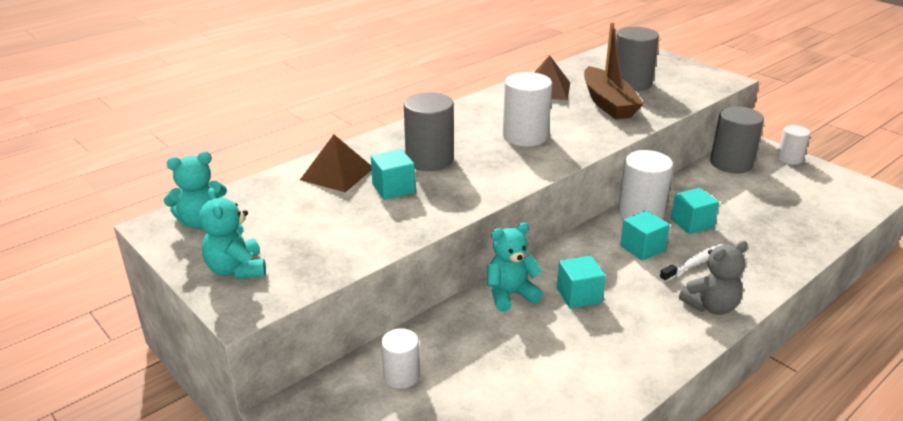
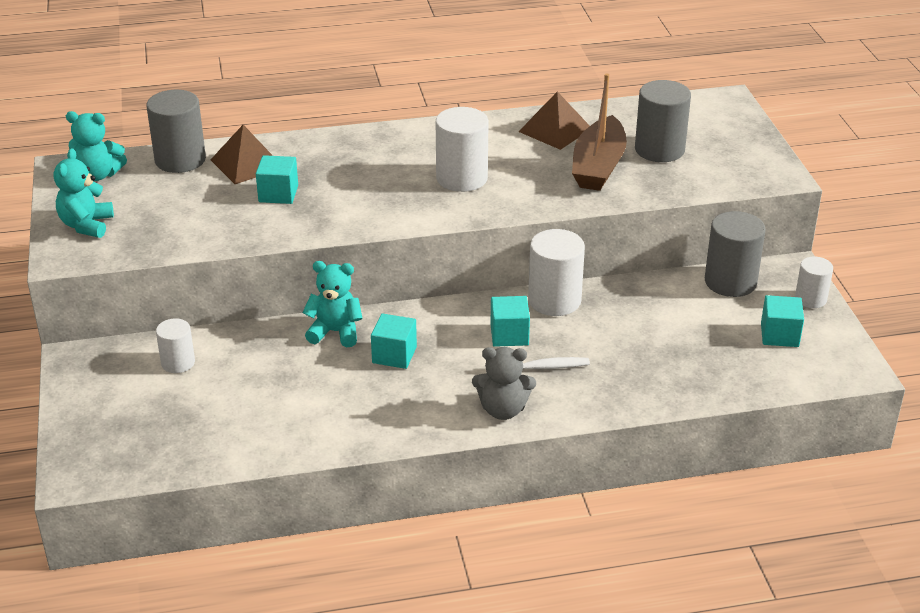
camera: 30 degrees right, 5 degrees up
(429, 160) = (341, 175): grey cylinder -> grey cylinder (180, 160)
(691, 223) = (593, 329): turquoise cube -> turquoise cube (779, 335)

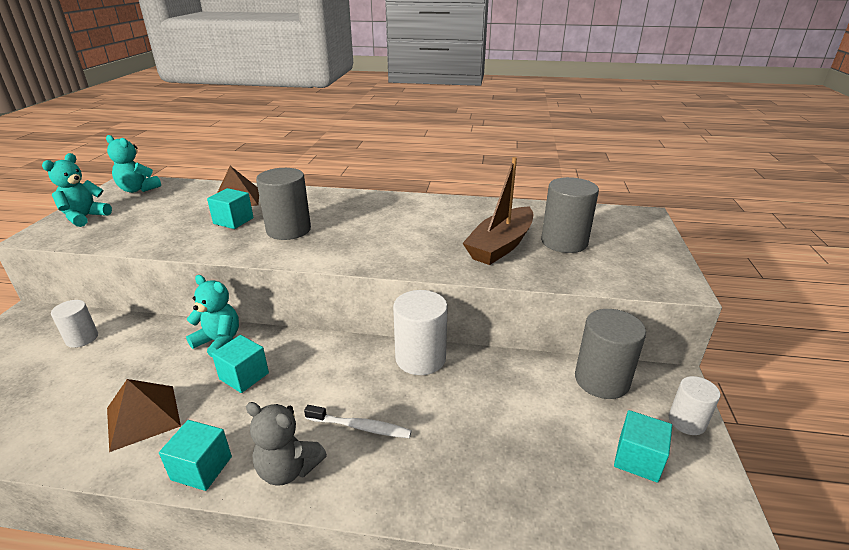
camera: 20 degrees right, 5 degrees down
(180, 160) = (198, 189): grey cylinder -> grey cylinder (288, 230)
(462, 178) = (379, 234): white cylinder -> none
(509, 335) = (357, 382): turquoise cube -> turquoise cube (201, 468)
(555, 130) = (482, 214): brown pyramid -> brown pyramid (143, 417)

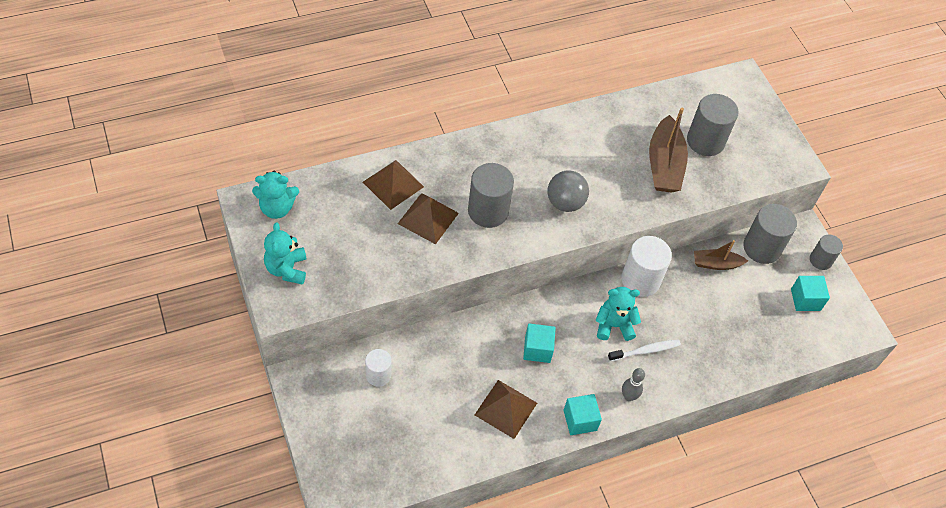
camera: 35 degrees left, 25 degrees up
(219, 342) = (488, 330): turquoise teddy bear -> turquoise teddy bear (614, 325)
(233, 221) = (428, 218): turquoise cube -> brown pyramid
(288, 469) = (628, 396): grey teddy bear -> grey bowling pin
(366, 243) = (565, 203): none -> grey ball
(527, 375) = (716, 264): none -> brown boat
(687, 421) = (820, 260): white cylinder -> grey cylinder

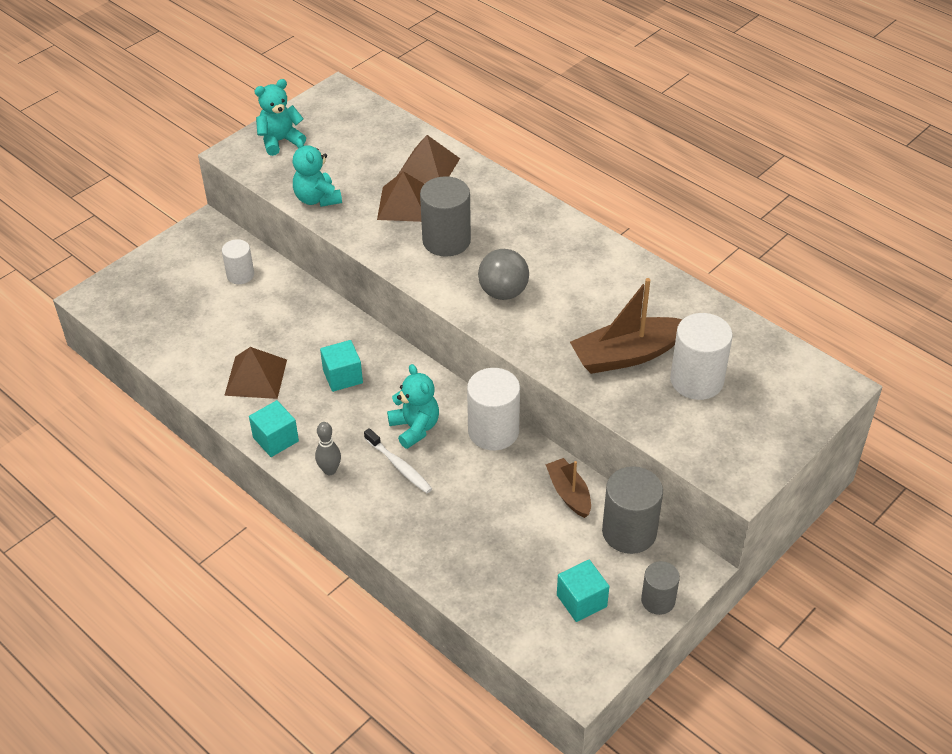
camera: 70 degrees right, 10 degrees down
(277, 208) = (343, 110): turquoise teddy bear -> turquoise teddy bear (317, 199)
(705, 141) = (696, 380): grey cylinder -> white cylinder

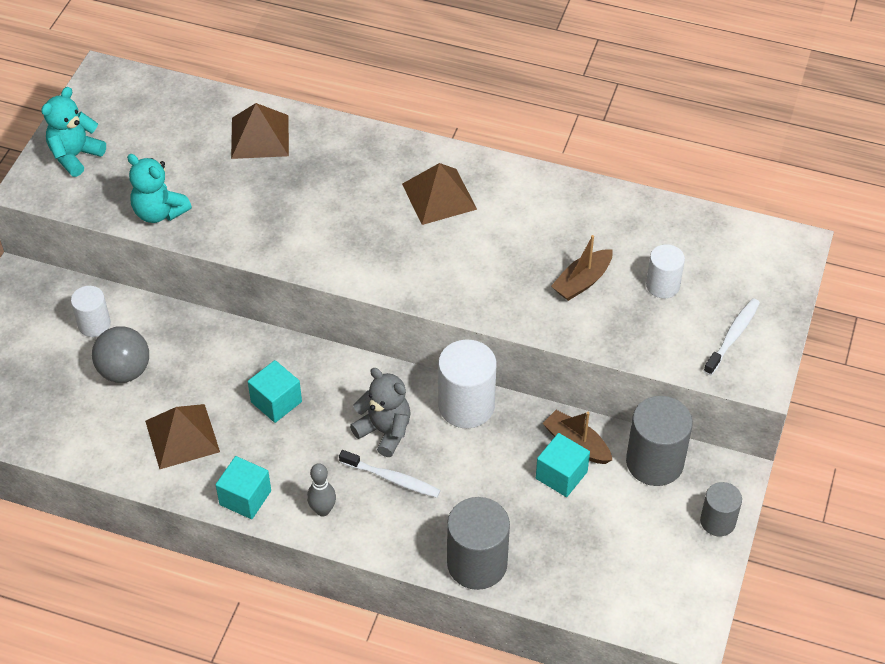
camera: 25 degrees left, 5 degrees up
(405, 204) = (260, 187): brown pyramid -> brown pyramid (439, 196)
(415, 428) = (384, 431): turquoise teddy bear -> grey teddy bear
(446, 240) = (328, 216): grey cylinder -> grey cylinder (477, 563)
(503, 292) = (421, 255): grey ball -> grey ball (124, 371)
(581, 601) = (648, 550): turquoise cube -> turquoise cube (561, 475)
(627, 355) = (582, 281): brown boat -> brown boat, size x0.59
(696, 380) = (662, 285): white cylinder -> white cylinder, size x0.60
(736, 441) = (732, 336): none -> white toothbrush

